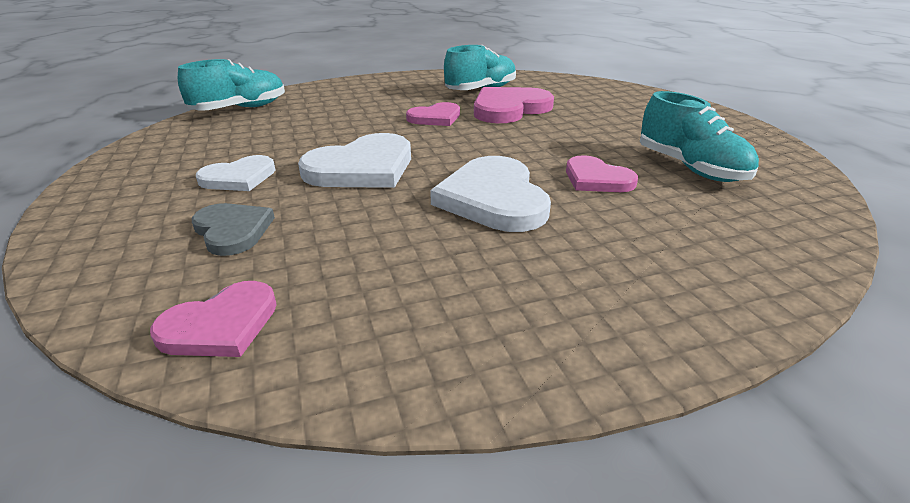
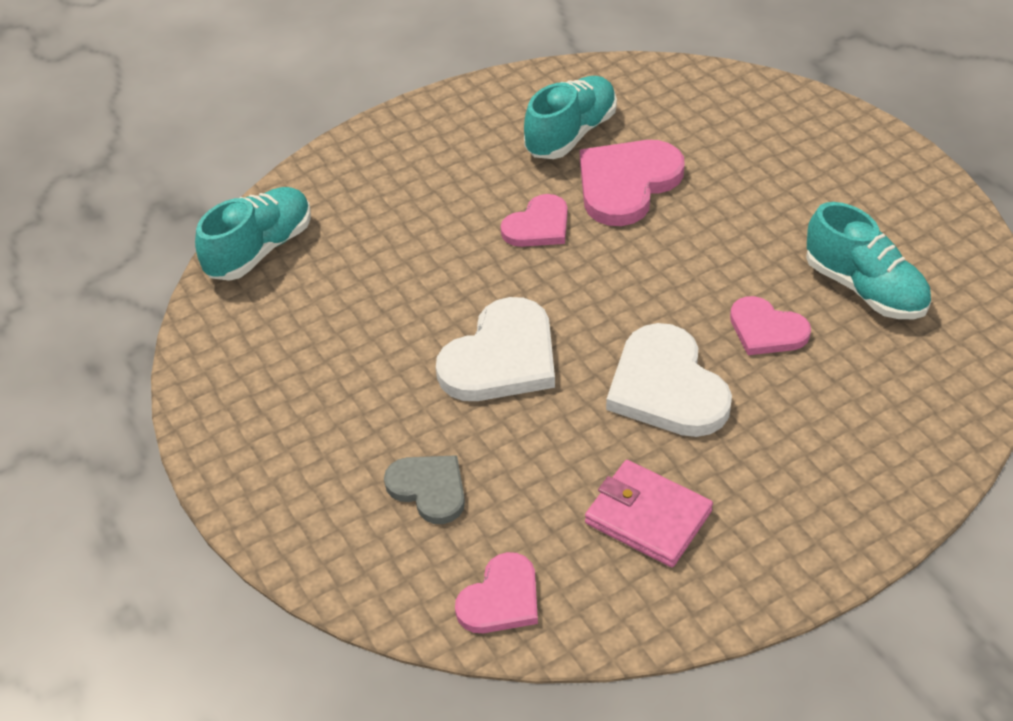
camera: 10 degrees left, 15 degrees up
(239, 177) = (372, 403): white heart -> none
(429, 281) = (648, 517): none -> pink wallet

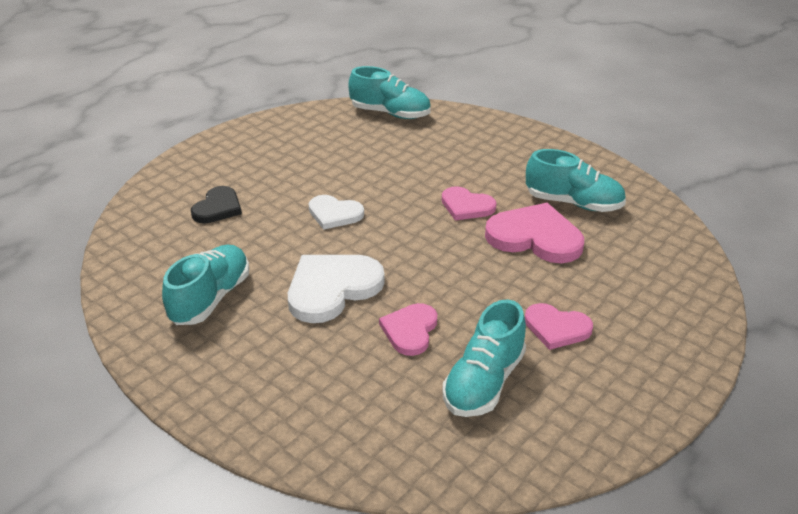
camera: 70 degrees right, 10 degrees down
(429, 489) = (218, 208): grey heart -> black heart
(501, 358) = (334, 214): white heart -> white heart, size x0.61
(501, 599) = (137, 249): pink heart -> pink heart (556, 328)
(648, 517) = (211, 298): pink wallet -> turquoise shoe

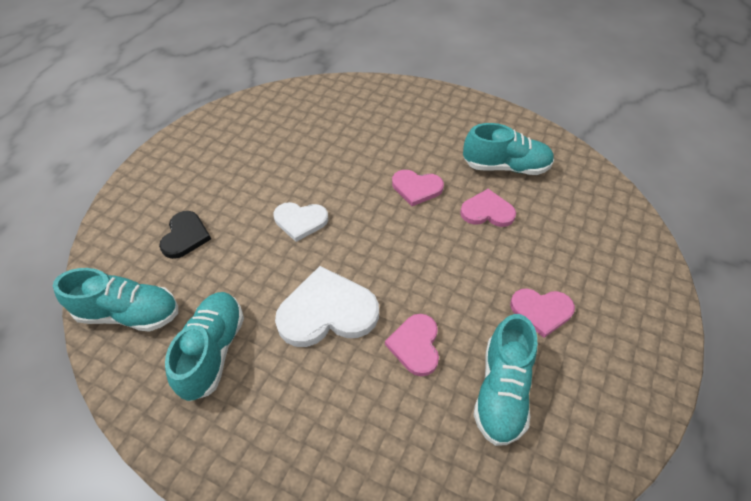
camera: 15 degrees left, 15 degrees up
(332, 288) = (327, 311): white heart -> white heart turned 45 degrees clockwise
(390, 113) = (314, 95): turquoise shoe -> turquoise shoe (129, 313)
(535, 237) = (487, 211): pink heart -> pink heart, size x0.61

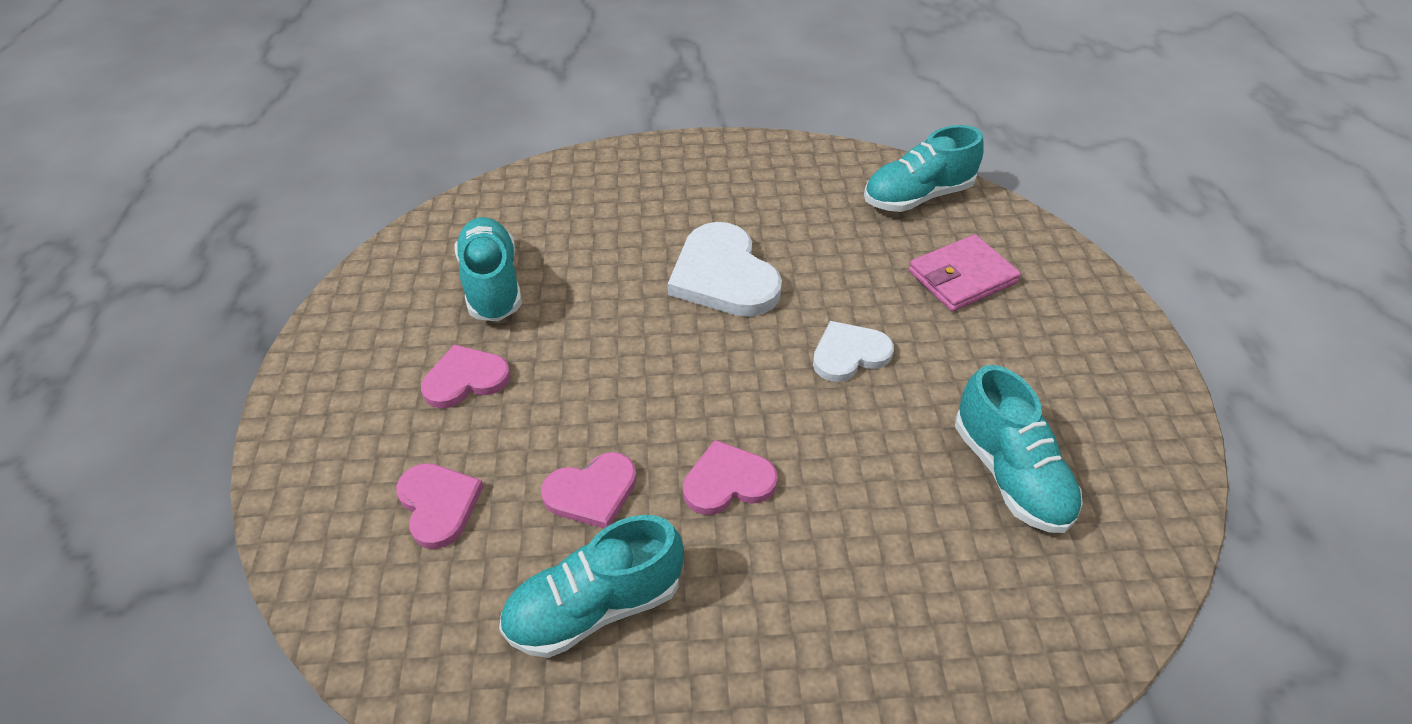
camera: 150 degrees right, 5 degrees down
(185, 236) = (962, 277): black heart -> pink wallet
(212, 351) = (804, 204): turquoise shoe -> turquoise shoe (1010, 474)
(327, 311) = (723, 276): white heart -> white heart turned 105 degrees clockwise
(415, 345) = (604, 285): pink heart -> pink heart (438, 505)

